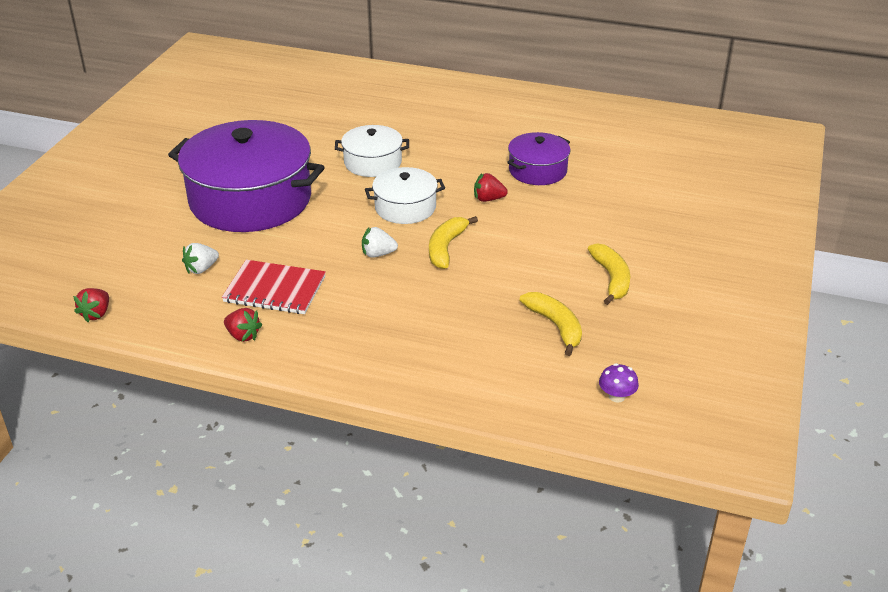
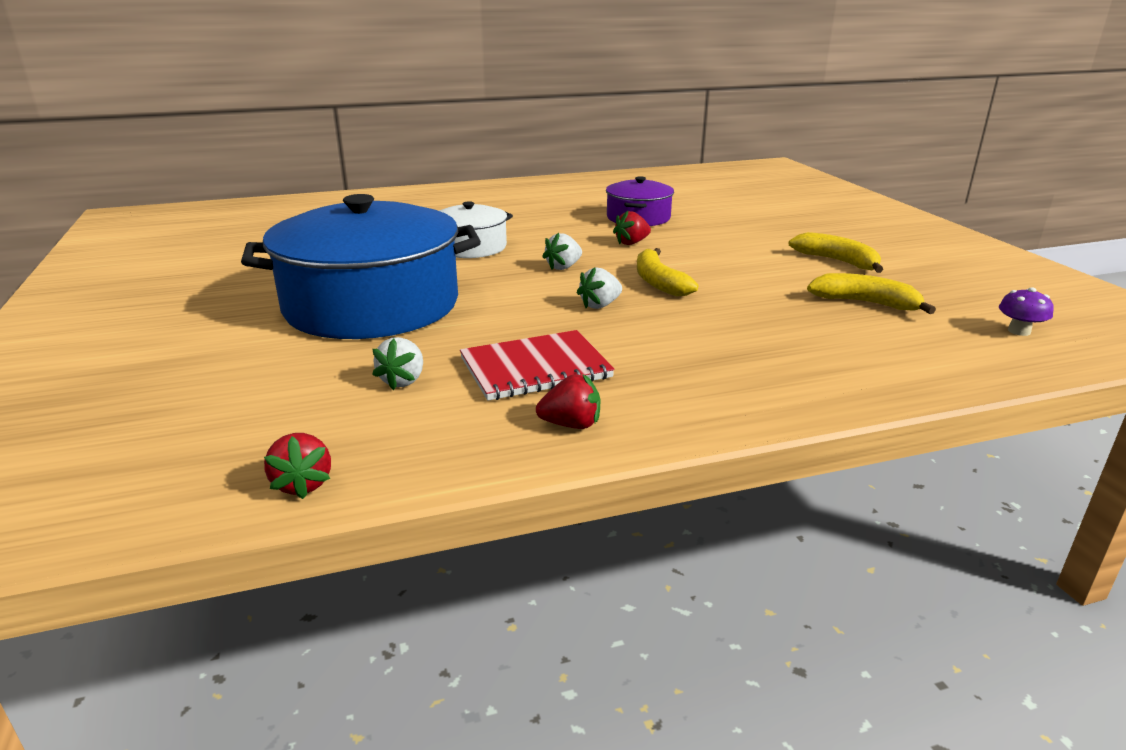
camera: 35 degrees left, 10 degrees down
(250, 199) = (372, 305): purple pot -> blue pot
(405, 207) = (563, 267): white pot -> white strawberry

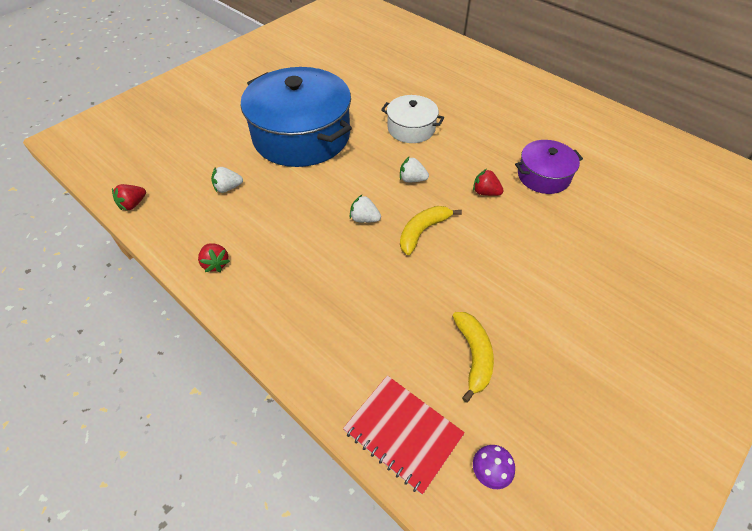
camera: 60 degrees right, 25 degrees up
(535, 368) = (266, 226): red notebook -> red notebook (403, 433)
(837, 261) = (554, 319): yellow banana -> none

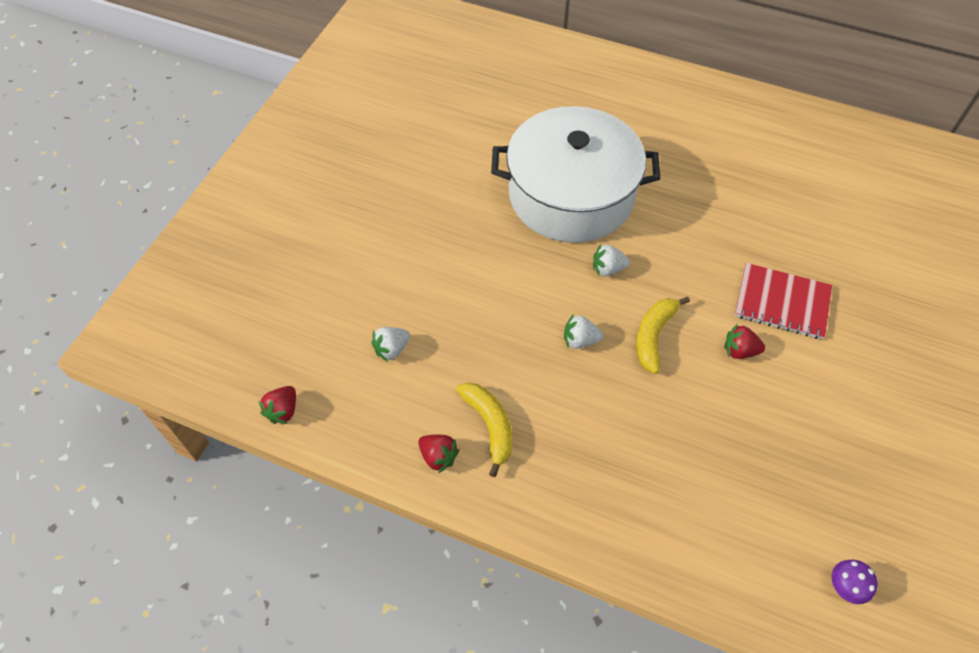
camera: 20 degrees left, 5 degrees up
(301, 135) = (441, 244): blue pot -> none
(403, 433) = (747, 580): red notebook -> red notebook (782, 303)
(411, 128) = (571, 195): white pot -> white pot, size x2.00
(473, 356) = (776, 470): yellow banana -> yellow banana (490, 426)
(485, 192) = (698, 262): red strawberry -> red strawberry (739, 351)
(543, 176) = (752, 220): purple pot -> none

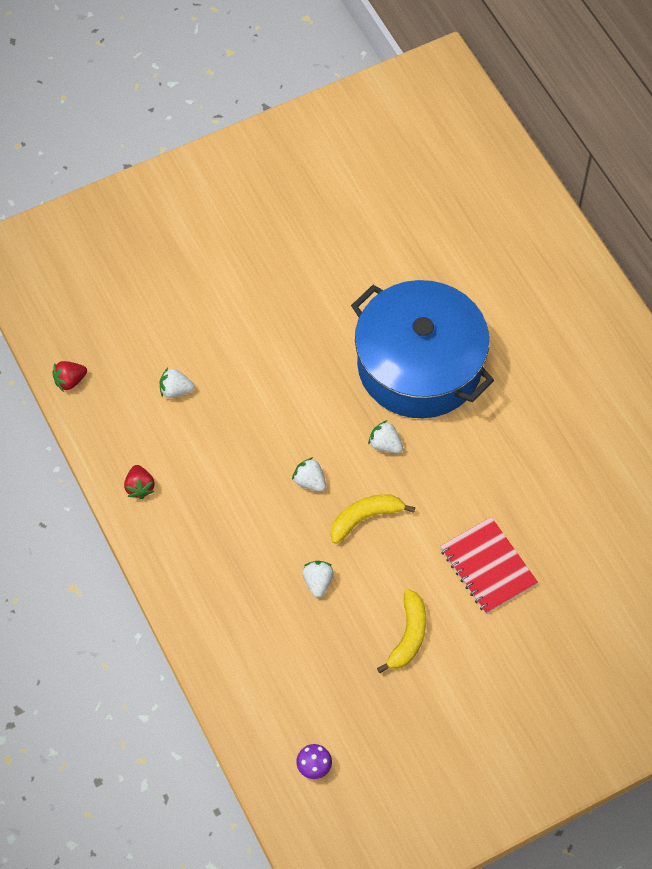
camera: 40 degrees right, 5 degrees up
(490, 426) = (191, 492): yellow banana -> yellow banana (408, 636)
(571, 195) = (419, 365): white pot -> blue pot
(673, 417) = (318, 582): none -> white strawberry
(739, 351) = (415, 575): red strawberry -> none

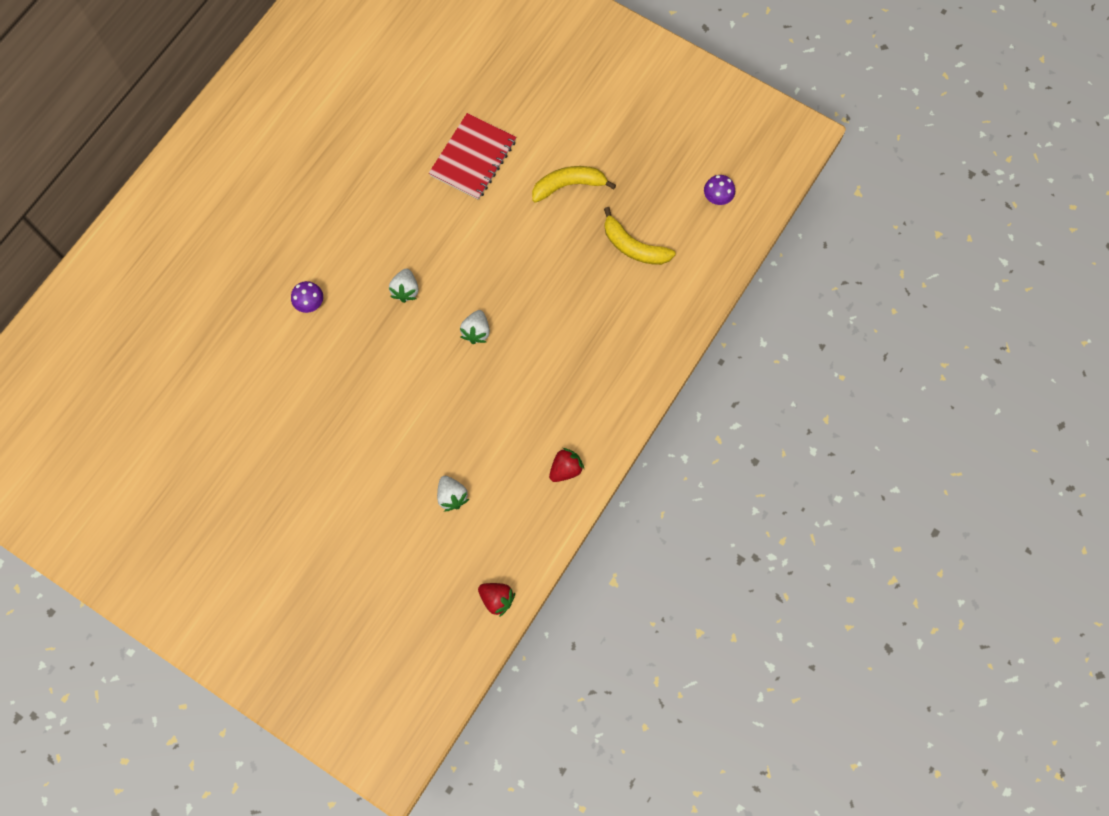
camera: 120 degrees left, 10 degrees up
(318, 582) = (564, 276): white strawberry -> none
(365, 518) = (484, 270): yellow banana -> yellow banana (633, 246)
(419, 365) = (310, 303): blue pot -> purple mushroom

